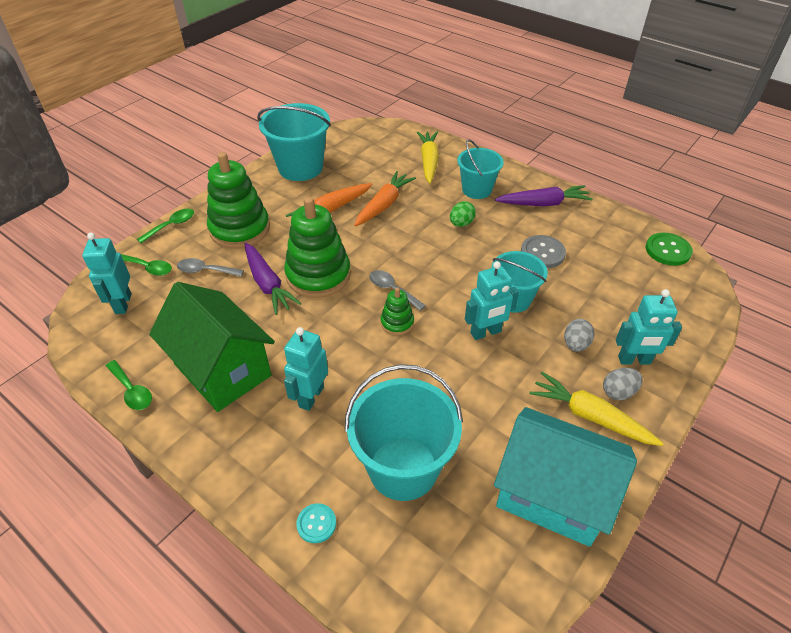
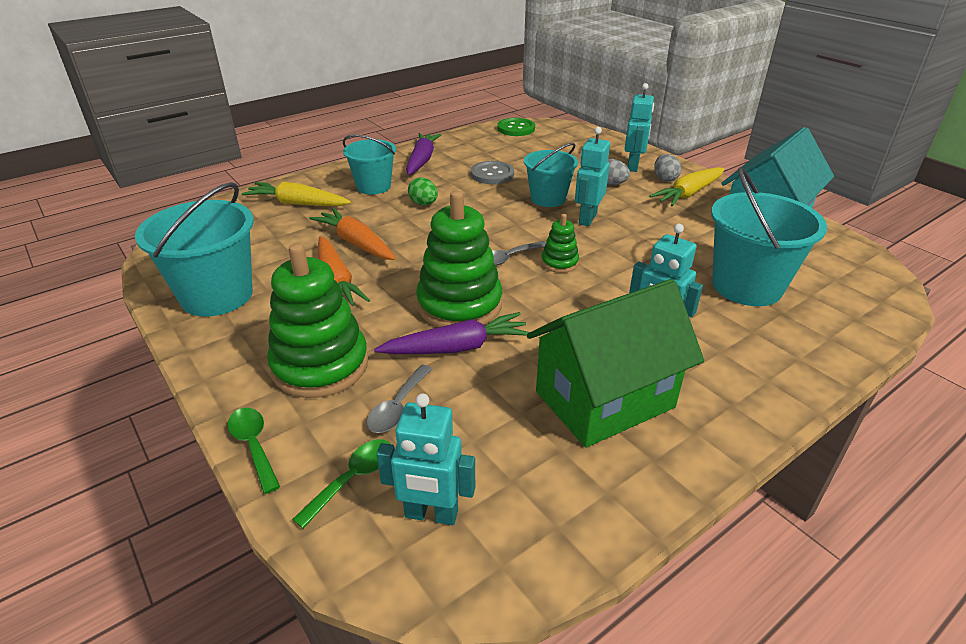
camera: 75 degrees left, 10 degrees down
(132, 390) = (630, 498): green spoon -> none
(316, 524) = (817, 344): turquoise button -> none
(486, 332) = (587, 219): turquoise robot -> turquoise robot turned 150 degrees counterclockwise

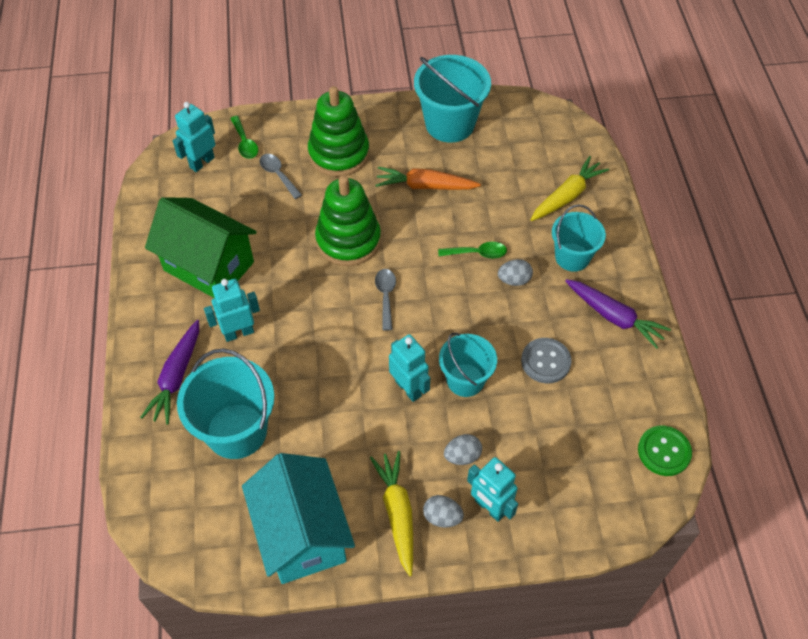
camera: 120 degrees right, 20 degrees up
(254, 446) = (295, 114): green spoon -> green spoon (477, 253)
(356, 243) = (473, 213): orange carrot -> none
(423, 204) = (514, 280): green egg -> grey egg
(457, 347) = (306, 220): purple carrot -> purple carrot (176, 377)
(559, 263) = (356, 326): green stacking toy -> none
(604, 399) = (209, 266): green house -> green house turned 60 degrees counterclockwise

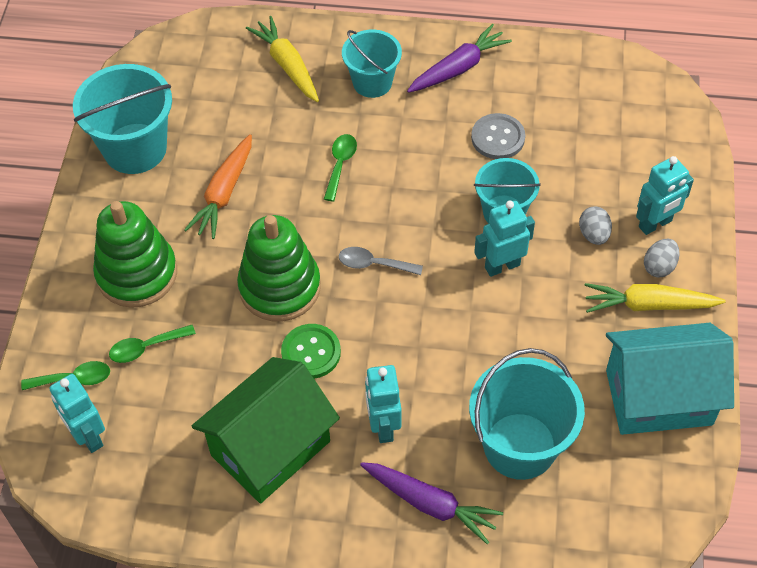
camera: 75 degrees left, 0 degrees up
(278, 175) = (146, 347): grey spoon -> green spoon
(514, 280) = (387, 140): grey egg -> none
(664, 451) = (620, 72): green button -> green button (311, 352)

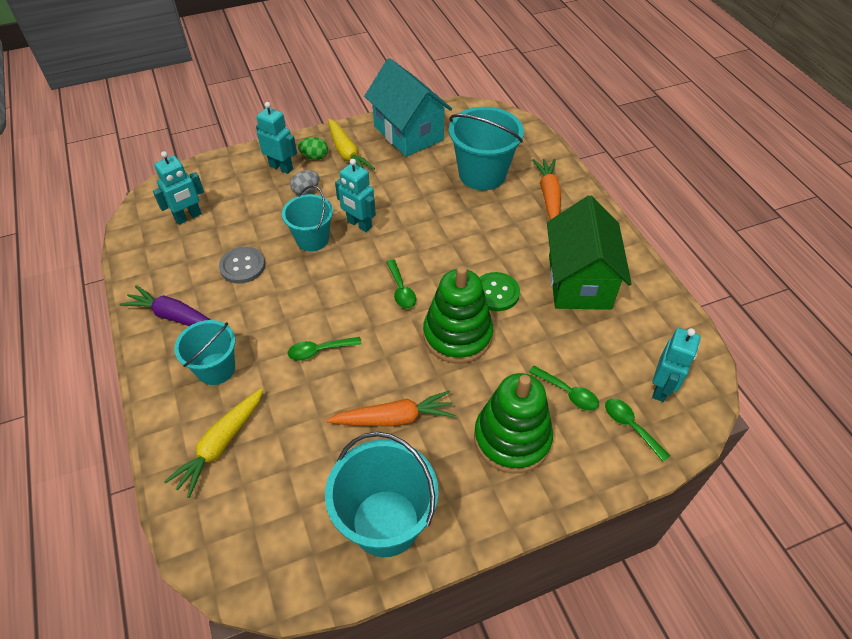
camera: 120 degrees left, 5 degrees down
(270, 448) = (579, 281): green house -> green house turned 75 degrees clockwise
(374, 264) = (401, 290): grey spoon -> green spoon
(383, 426) = (518, 235): turquoise robot -> turquoise robot (188, 217)
(430, 504) = (549, 196): purple carrot -> orange carrot
(659, 266) = (314, 157): grey egg -> green egg

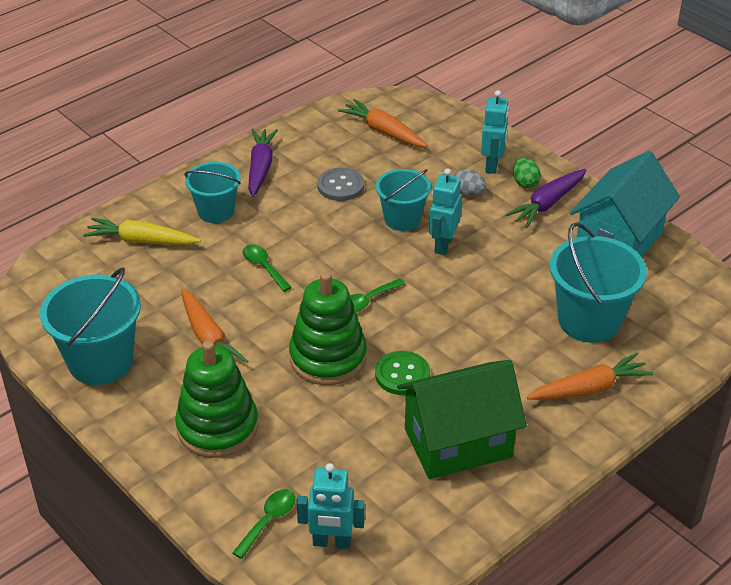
camera: 70 degrees right, 10 degrees down
(188, 217) = (383, 131): turquoise robot -> orange carrot
(347, 153) = (547, 204): yellow carrot -> purple carrot
(567, 393) = (291, 460): green spoon -> none

